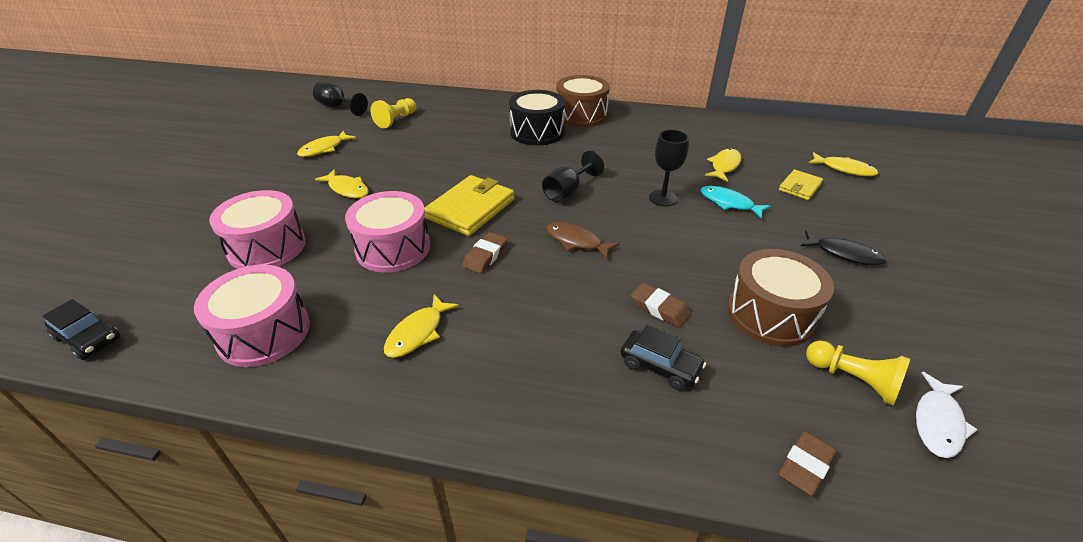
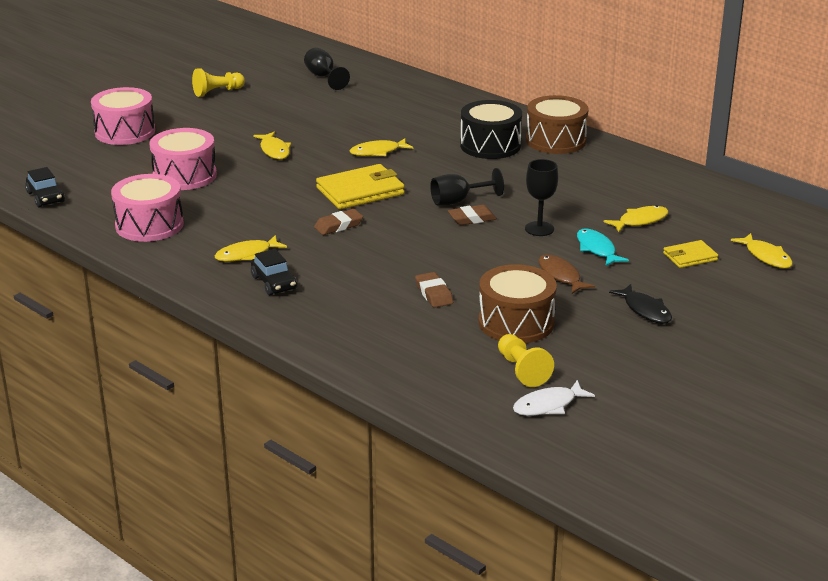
camera: 30 degrees right, 10 degrees down
(324, 149) = (281, 113): yellow fish -> yellow fish (378, 152)
(393, 248) = (274, 201): pink drum -> pink drum (125, 132)
(396, 120) = (366, 102): yellow pawn -> yellow pawn (217, 92)
(576, 241) = (421, 237): brown fish -> brown fish (560, 276)
(660, 366) = (391, 321): black car -> black car (274, 283)
(805, 465) = (424, 389): brown eraser -> brown eraser (472, 219)

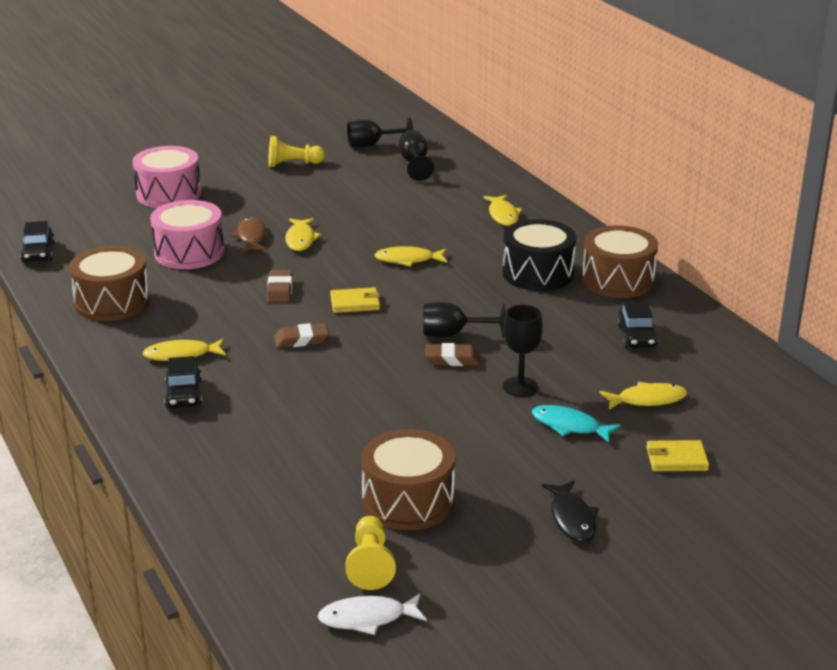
camera: 20 degrees right, 0 degrees up
(149, 225) = (112, 302): pink drum -> brown drum
(274, 67) = (372, 145): none -> black goblet
(360, 191) = (355, 303): yellow wallet -> yellow wallet, size x0.56
(433, 293) = (342, 444): brown eraser -> brown eraser (280, 290)
(560, 276) = (502, 451): brown fish -> brown fish (251, 237)
(597, 249) = (569, 426): turquoise fish -> turquoise fish turned 60 degrees counterclockwise
(600, 179) = (636, 337): none -> black car
(766, 256) = (774, 478): yellow fish -> yellow fish (503, 215)

